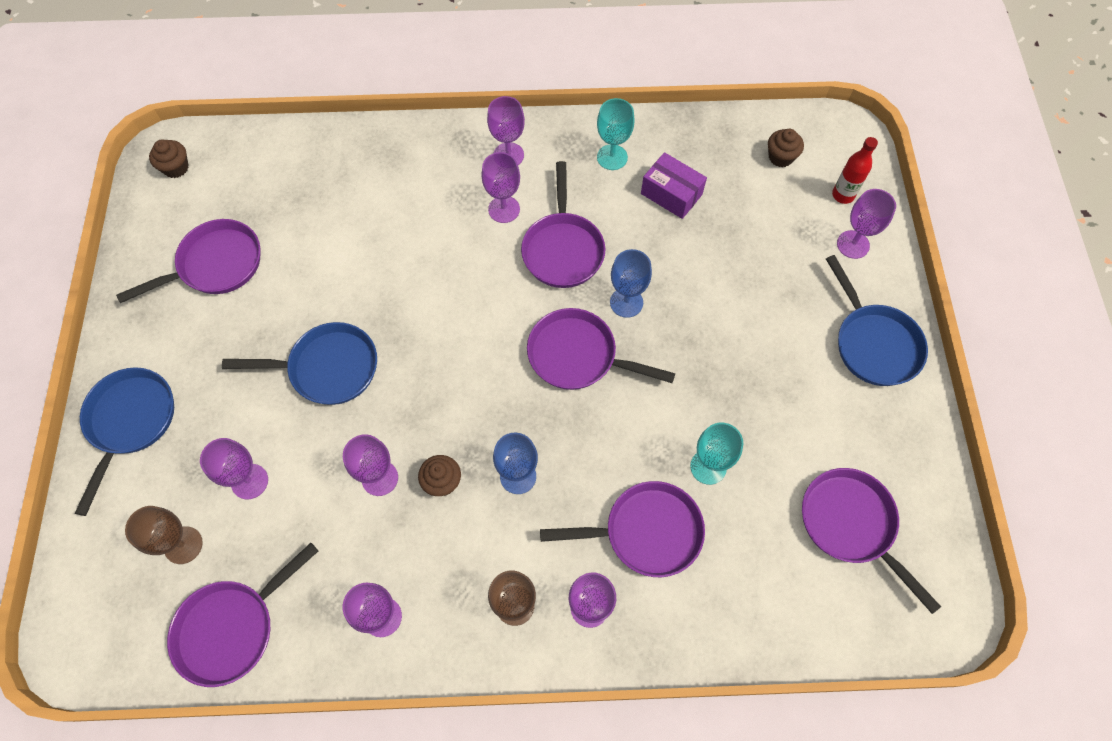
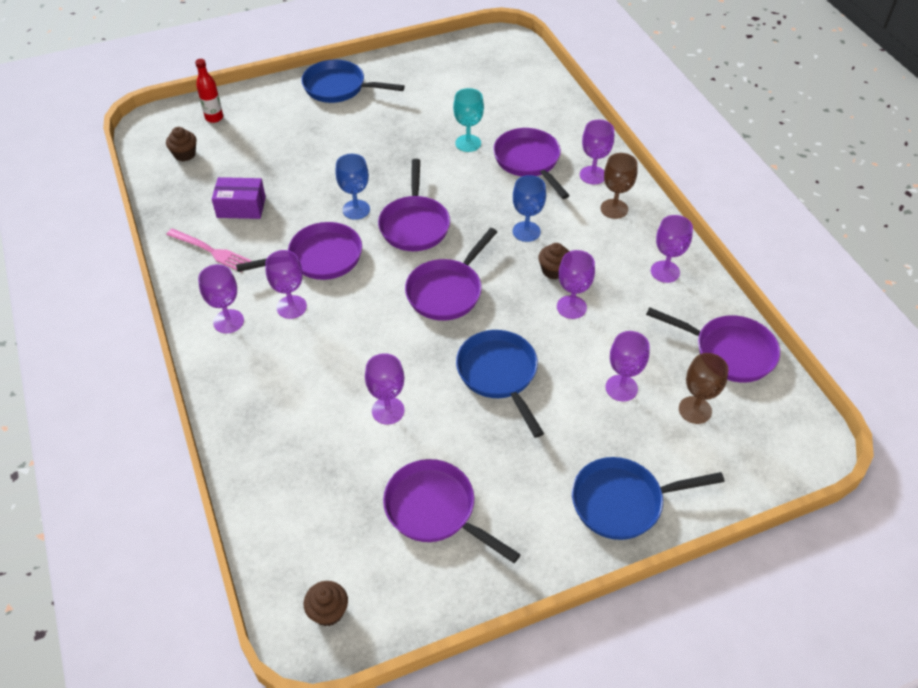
camera: 110 degrees left, 15 degrees down
(612, 157) = (212, 251): turquoise goblet -> pink fork
(671, 194) = (241, 207): purple box -> purple box turned 75 degrees clockwise
(851, 525) = (473, 80): purple pan -> purple pan (447, 291)
(853, 244) = (259, 107): purple goblet -> purple goblet (388, 410)
(873, 343) = (339, 87): blue pan -> blue pan turned 120 degrees counterclockwise

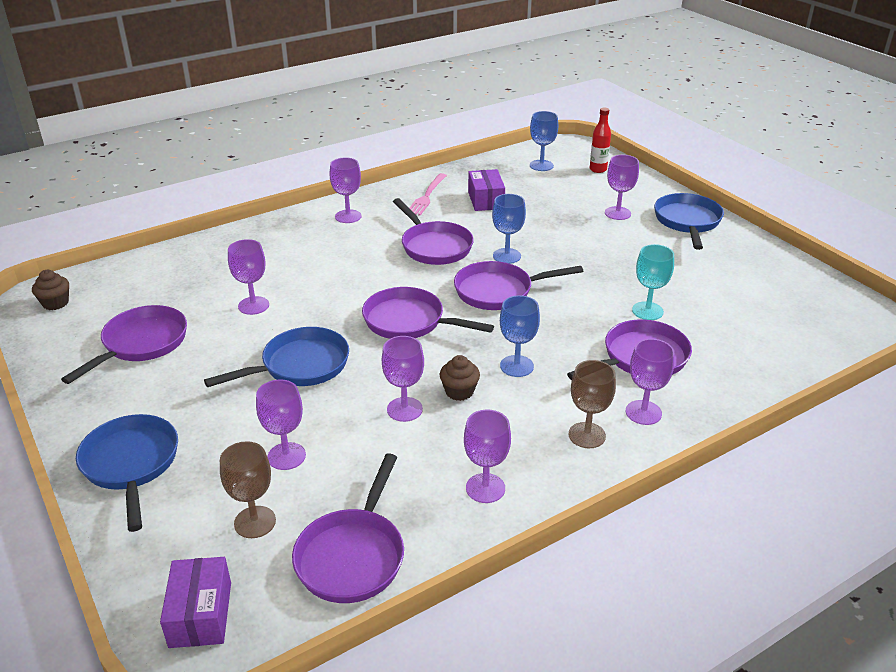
camera: 80 degrees right, 15 degrees down
(185, 154) = (541, 165): brown cupcake -> blue goblet
(291, 307) = (370, 241): purple goblet -> purple goblet (617, 213)
(784, 443) = (200, 614): none -> purple box

